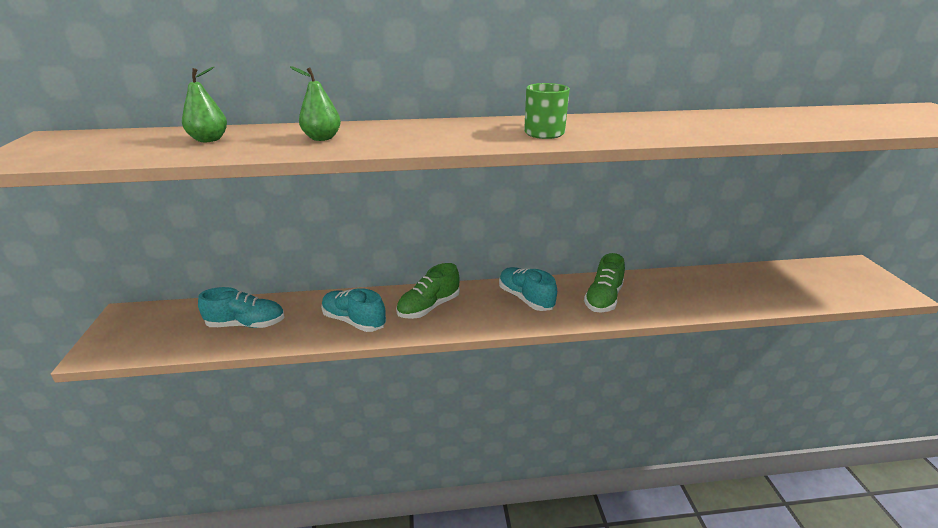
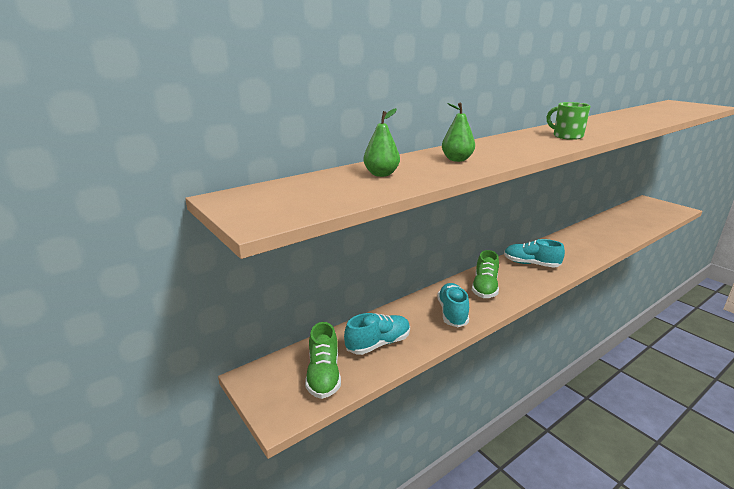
camera: 30 degrees left, 5 degrees down
(354, 321) = (452, 313): turquoise shoe -> turquoise shoe turned 90 degrees clockwise
(603, 299) = (570, 251): green shoe -> green shoe (323, 375)

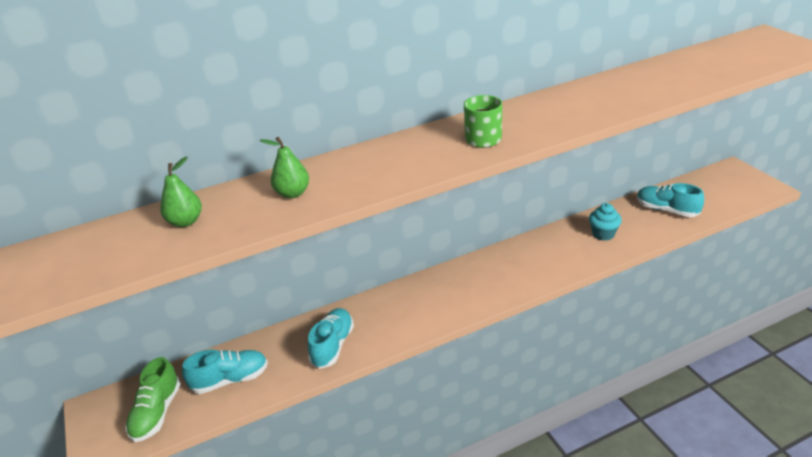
camera: 15 degrees right, 10 degrees up
(485, 288) = (394, 311): green shoe -> none
(531, 264) = (476, 278): turquoise shoe -> turquoise shoe (666, 210)
(599, 236) = (603, 234): none -> turquoise cupcake

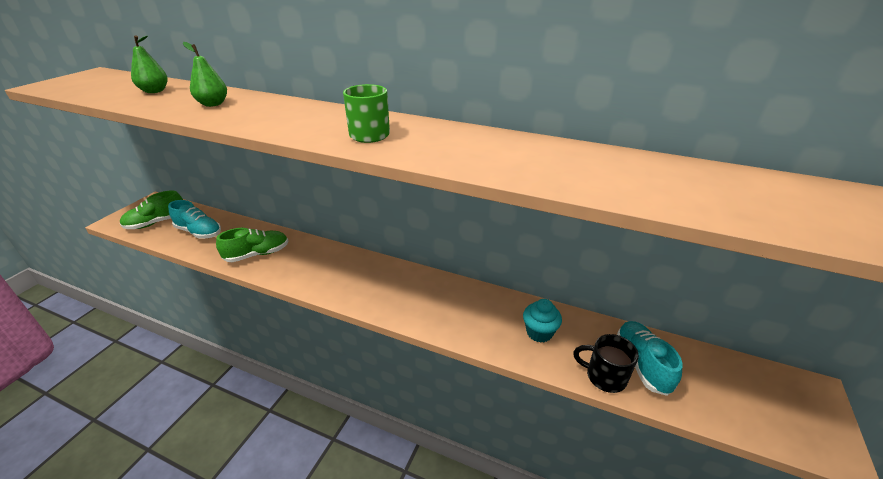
camera: 45 degrees right, 0 degrees up
(333, 345) = (257, 254): turquoise shoe -> green shoe
(663, 229) = (604, 376): none -> black mug

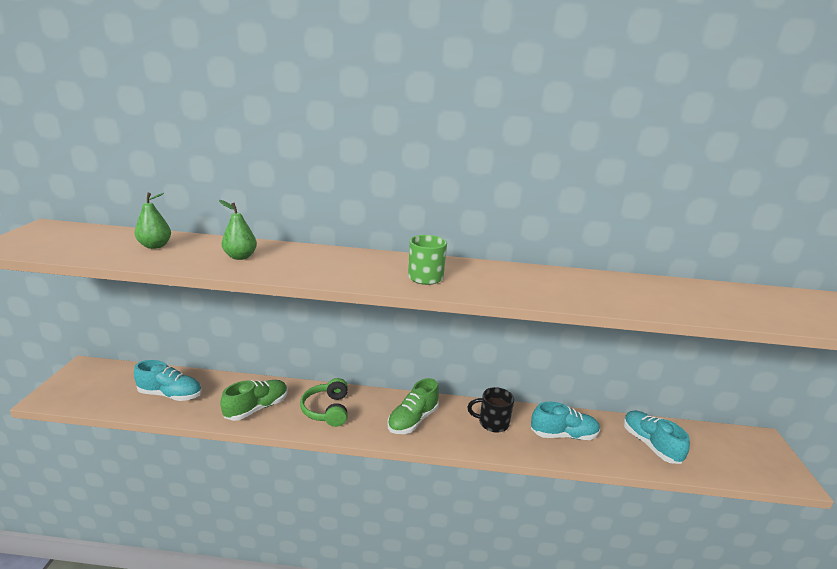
camera: 20 degrees left, 10 degrees down
(156, 223) = (107, 391): green shoe -> green shoe (413, 420)
(315, 266) = (327, 410): none -> green headphones
(539, 332) = (563, 435): turquoise cupcake -> turquoise shoe
(604, 376) = (629, 460): black mug -> black mug (492, 423)

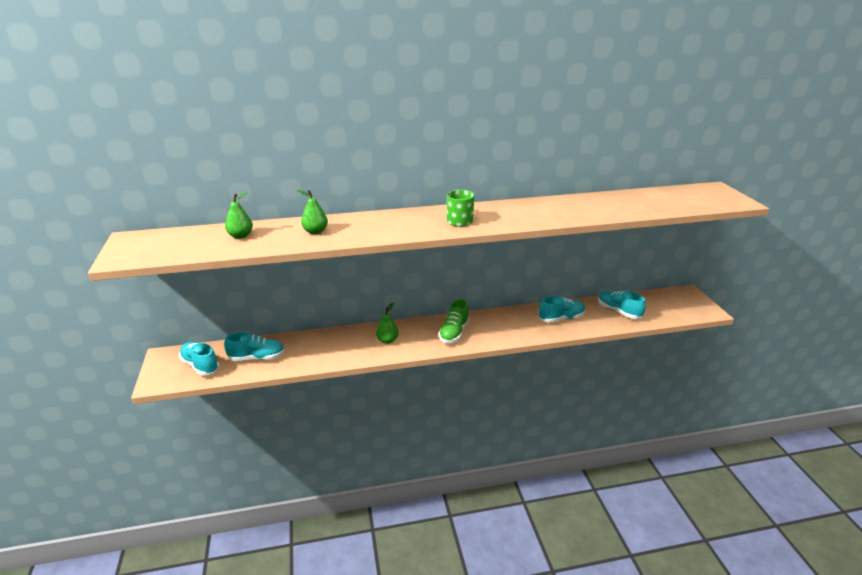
camera: 15 degrees left, 5 degrees up
(107, 389) = (200, 365): none -> turquoise shoe
(257, 408) = (333, 351): green shoe -> none
(327, 410) = (387, 340): green headphones -> green pear
(492, 423) = (510, 322): black mug -> none

